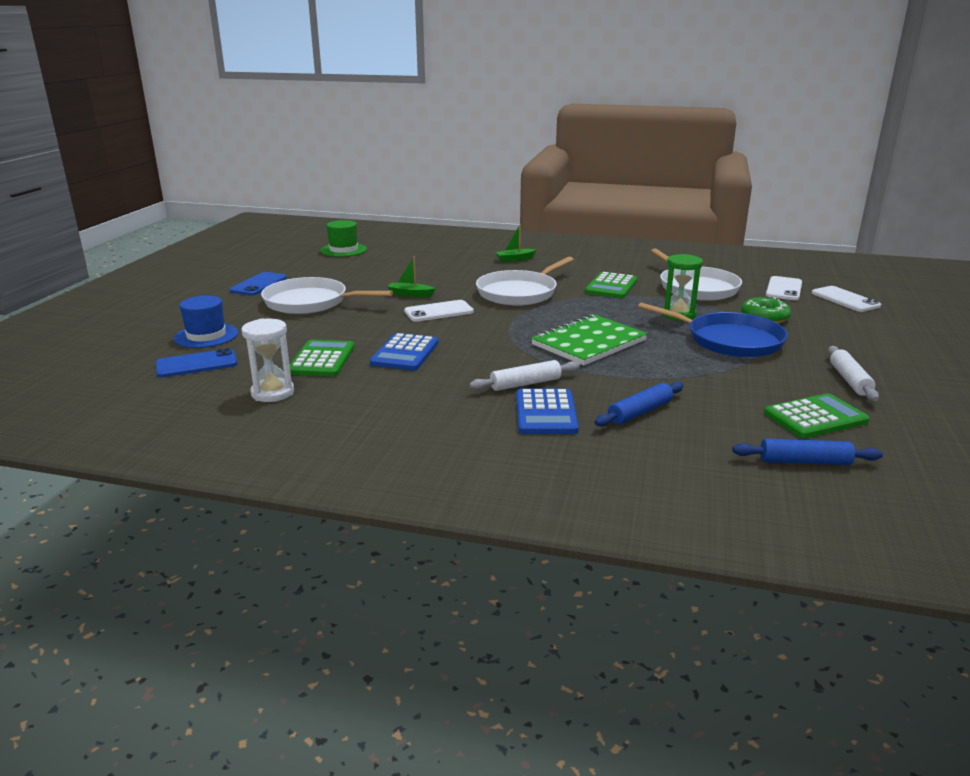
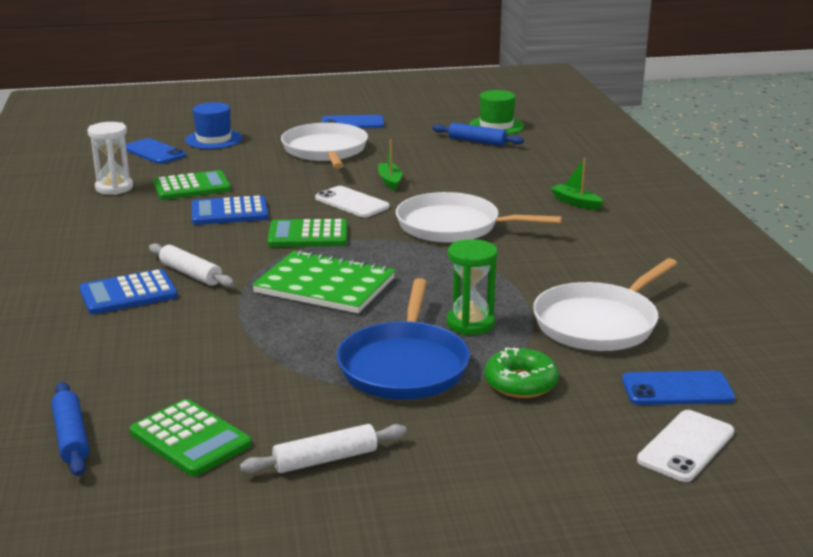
camera: 65 degrees right, 0 degrees up
(611, 286) = (536, 270): green calculator -> green calculator (308, 235)
(640, 412) = (153, 337): blue rolling pin -> blue rolling pin (477, 141)
(784, 289) = (677, 389): white phone -> blue phone

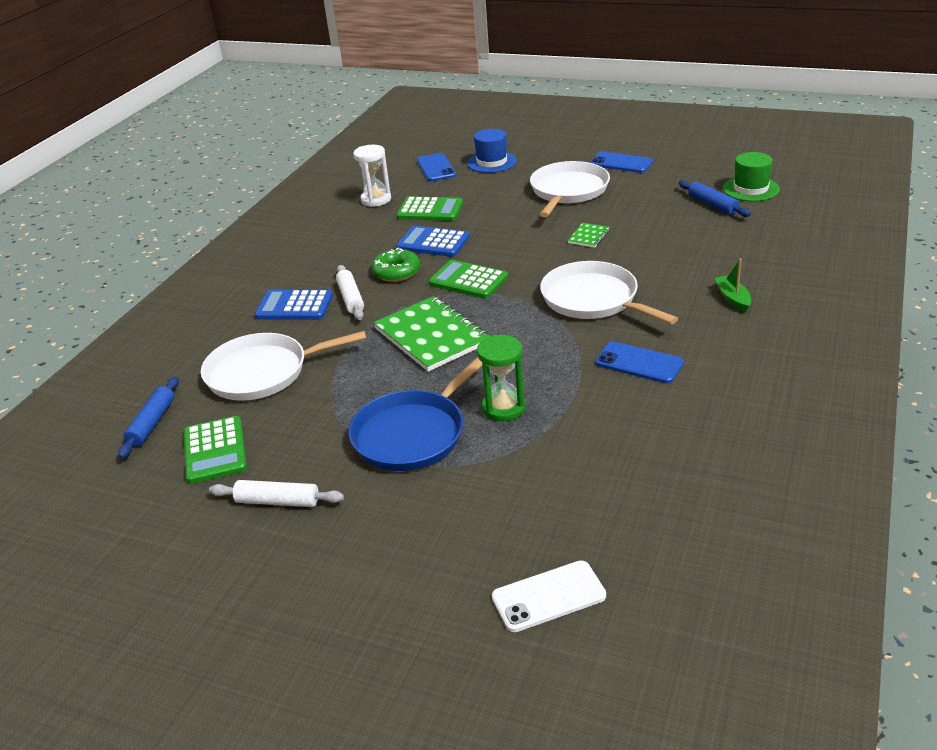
camera: 35 degrees right, 10 degrees up
(352, 202) = (535, 253): white phone -> none
(390, 181) = (588, 236): green boat -> green notebook
(520, 383) = (482, 482): green donut -> green donut (396, 272)
(599, 323) = (611, 441): white pan -> white pan (263, 372)
(677, 389) = (604, 535): blue phone -> blue phone (639, 363)

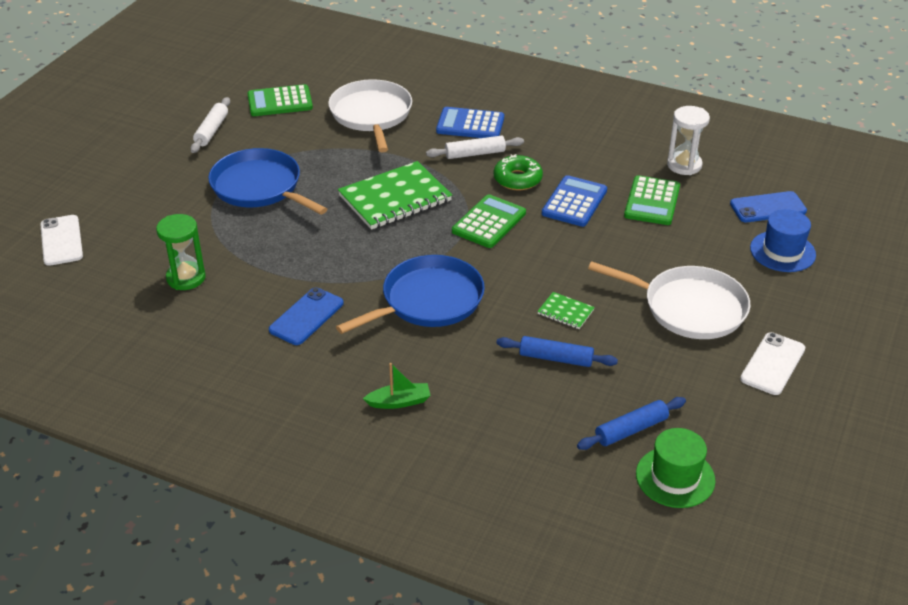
camera: 90 degrees right, 5 degrees up
(152, 423) = (324, 73): blue rolling pin -> blue rolling pin (556, 358)
(294, 306) = (470, 124): blue calculator -> blue calculator turned 90 degrees counterclockwise
(503, 408) = (273, 233): green hourglass -> green hourglass (186, 278)
(593, 299) = (428, 301): white pan -> blue pan
(621, 163) = (773, 364): blue phone -> white phone

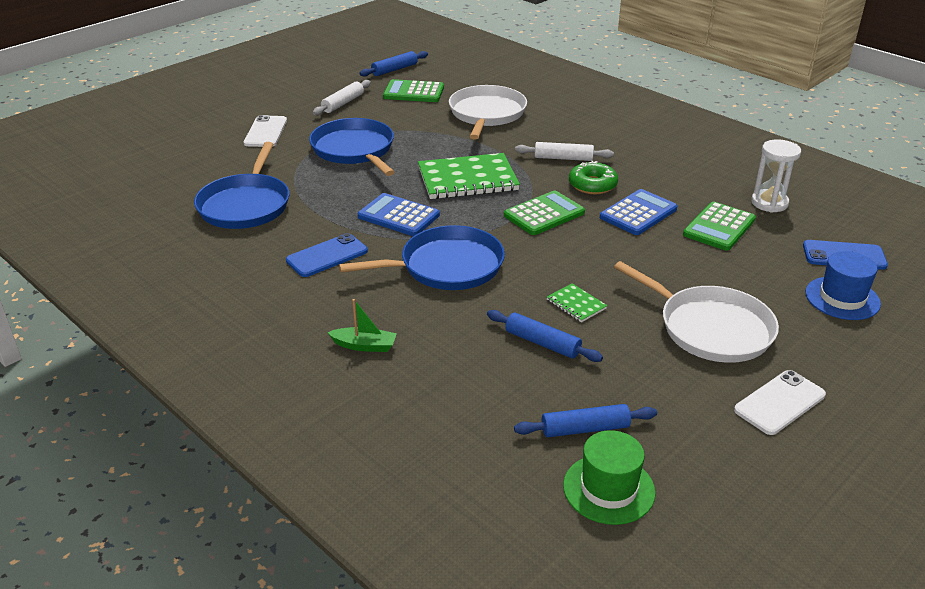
camera: 20 degrees right, 5 degrees down
(61, 240) = (167, 159): white phone -> white phone (266, 132)
(186, 278) = (245, 205): green hourglass -> blue pan
(242, 75) = (394, 69): none -> blue rolling pin
(470, 124) = (572, 135): blue calculator -> blue calculator (398, 216)

